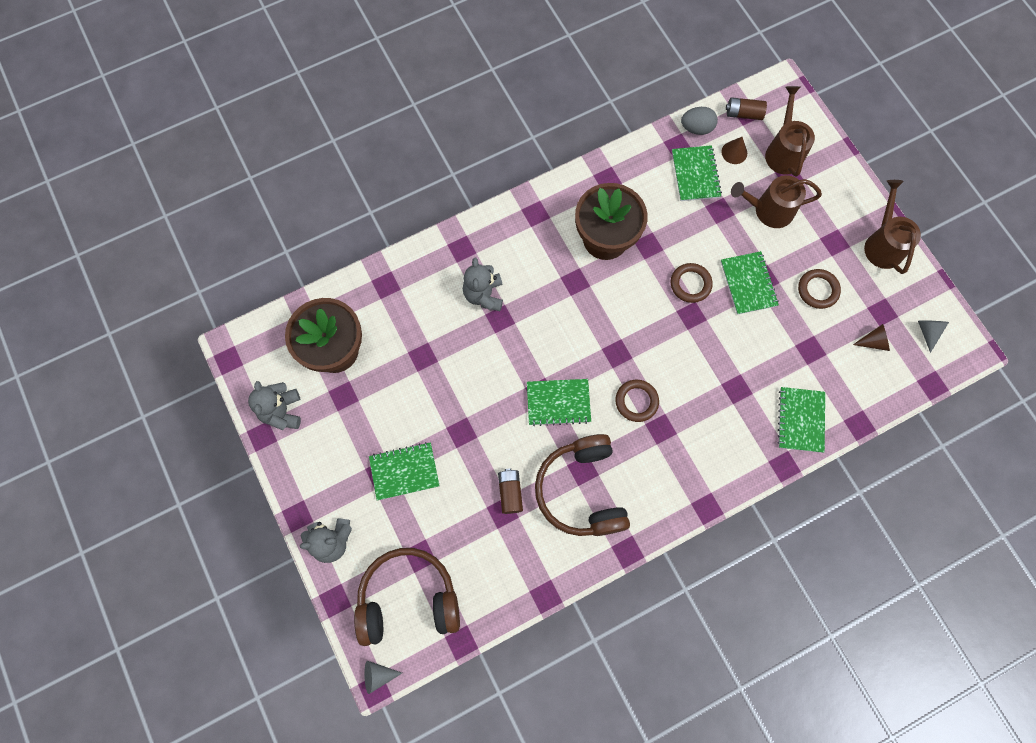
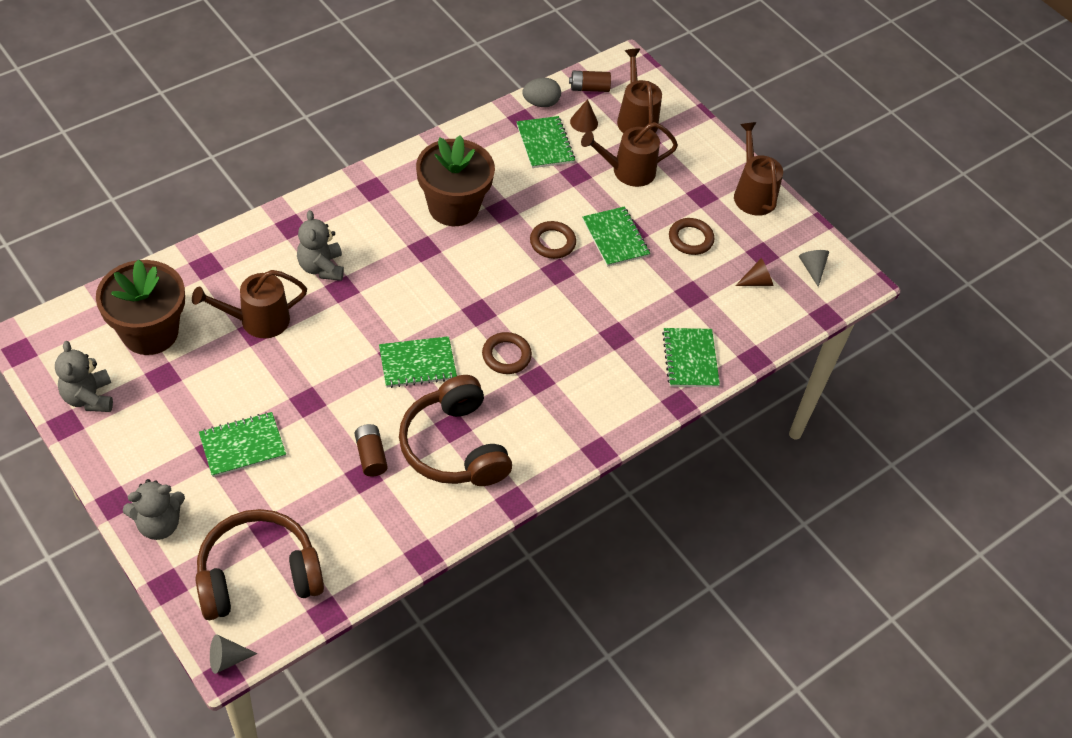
camera: 15 degrees left, 20 degrees down
(426, 346) = (258, 320): none -> brown watering can

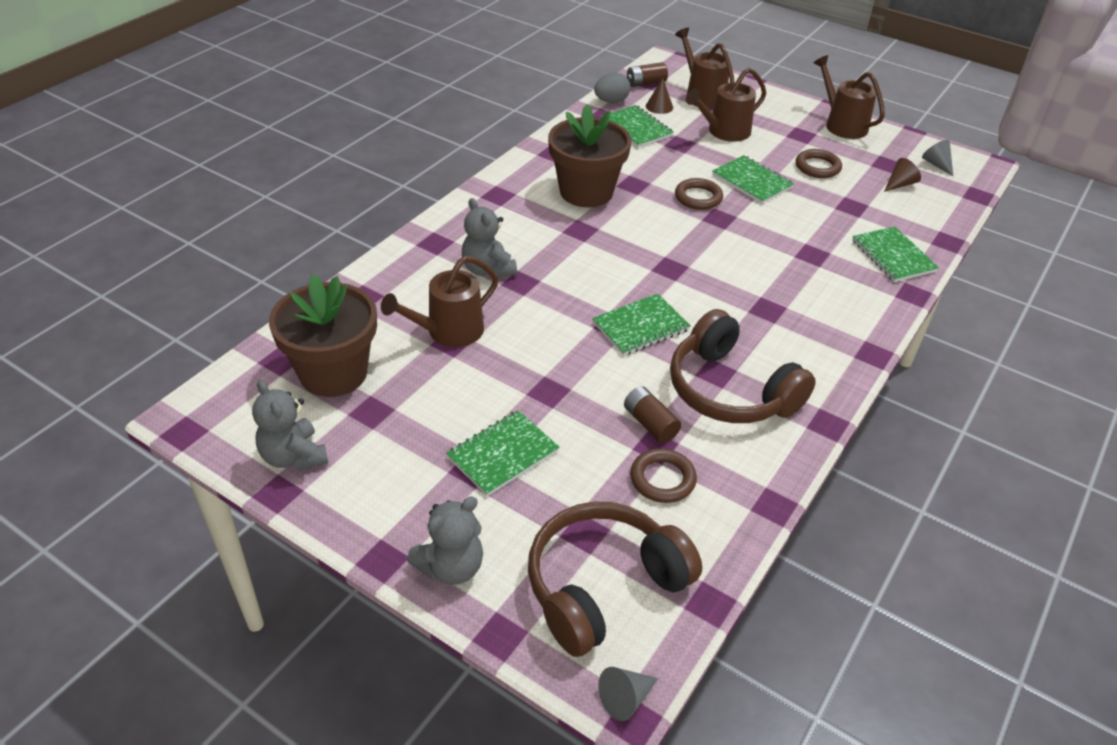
camera: 15 degrees left, 10 degrees down
(506, 356) = (723, 297): brown ring -> brown ring (662, 479)

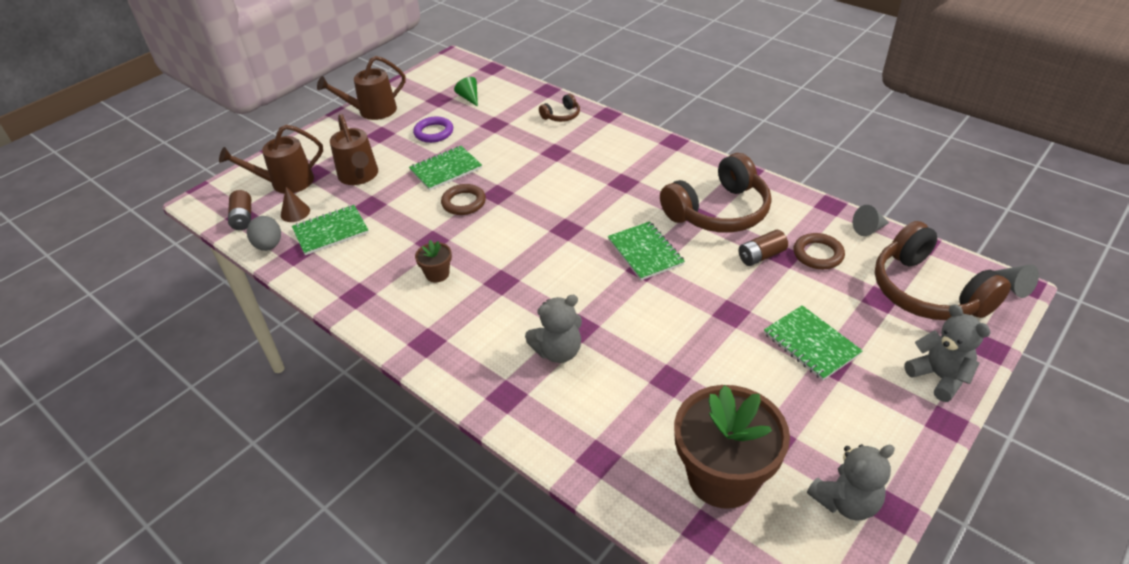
camera: 80 degrees left, 0 degrees up
(449, 331) = (654, 382): brown watering can -> none
(586, 192) = (437, 274): brown flower pot -> brown flower pot, size x0.44
(817, 167) = (434, 132): brown ring -> purple ring
(893, 256) = (562, 116): green notebook -> brown headphones
(899, 184) = (469, 98): brown cone -> green cone
(936, 164) = (446, 77): grey cone -> grey cone (868, 229)

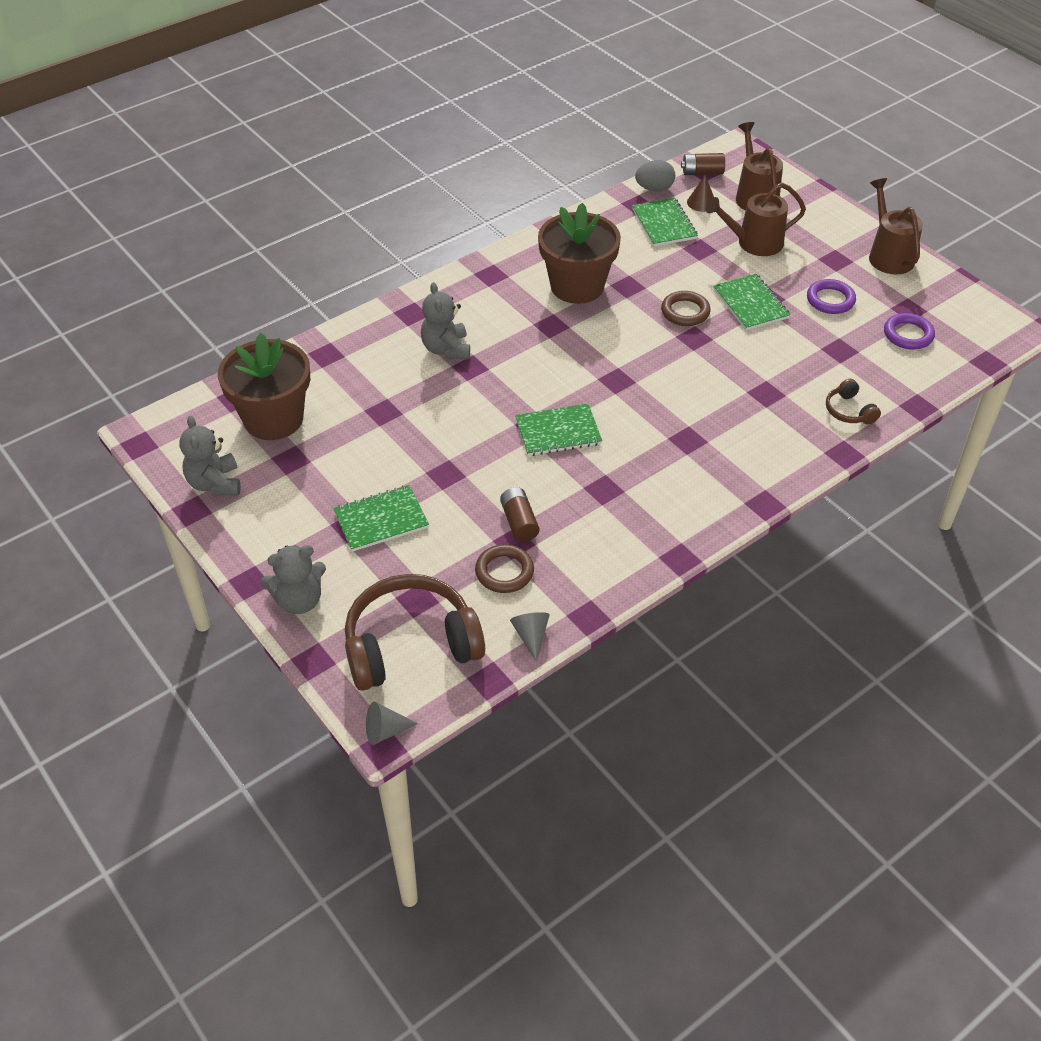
camera: 100 degrees right, 5 degrees up
(437, 274) = (577, 286): brown flower pot -> brown flower pot, size x2.30
(469, 98) = (908, 335): green cone -> purple ring
(719, 211) = (607, 508): brown headphones -> none

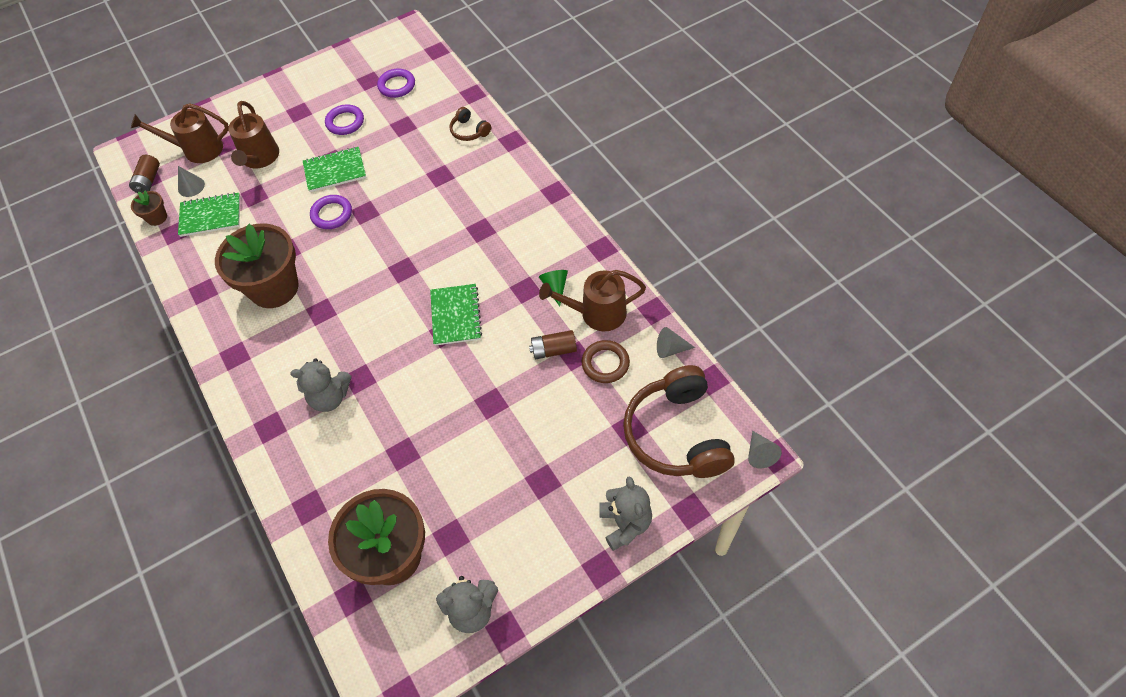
camera: 80 degrees left, 10 degrees up
(381, 520) = (538, 456): green notebook -> none
(610, 516) = (555, 287): none -> green cone
(654, 189) = (157, 217): grey egg -> brown flower pot
(685, 312) = (332, 214): brown ring -> purple ring
(701, 202) = (191, 186): brown cone -> grey cone
(849, 411) = (469, 131): brown headphones -> brown headphones turned 60 degrees clockwise
(888, 255) = (304, 81): brown watering can -> brown watering can (597, 313)

